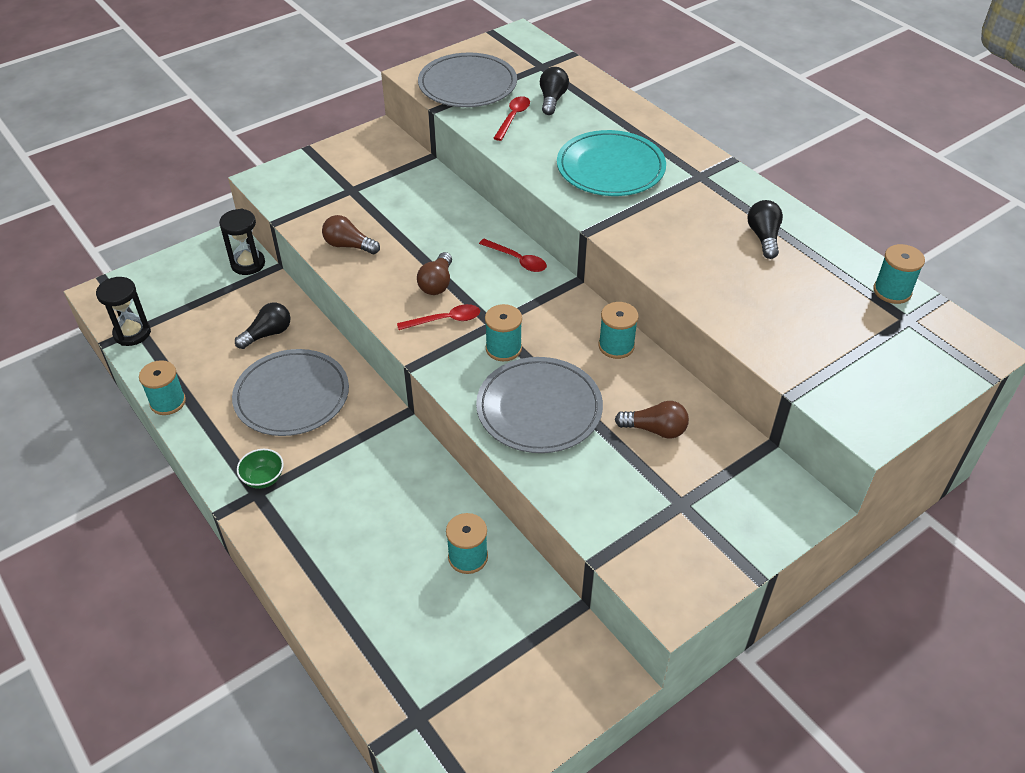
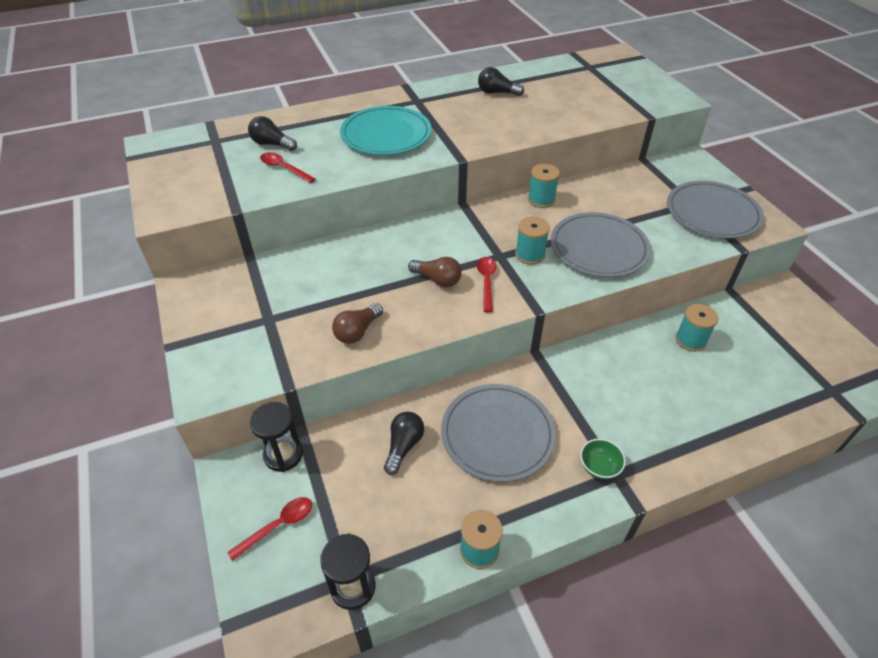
camera: 75 degrees left, 0 degrees up
(268, 334) = (403, 446): black light bulb -> black light bulb turned 45 degrees clockwise
(467, 85) = (210, 185): grey plate -> grey plate (712, 213)
(517, 260) = (426, 229): red spoon -> red spoon (278, 526)
(655, 429) = (626, 200): brown light bulb -> none
(892, 291) = (563, 65): turquoise spool -> none

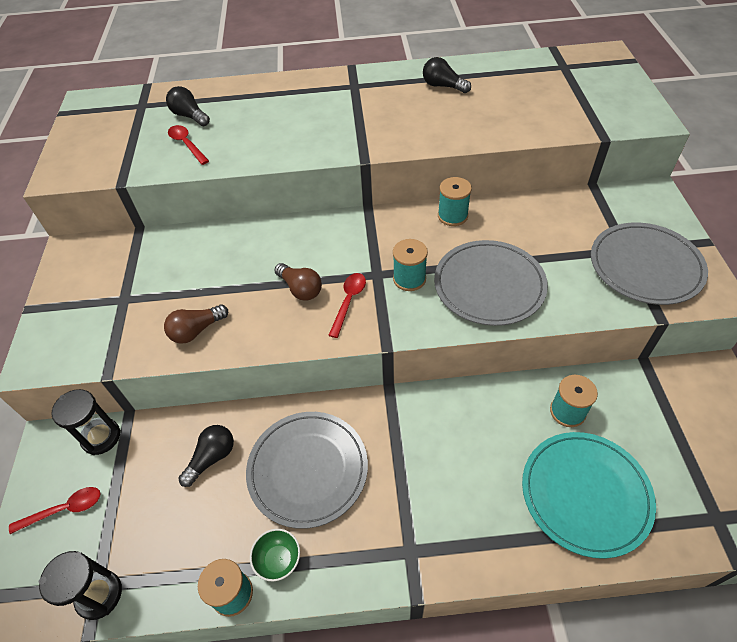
camera: 20 degrees right, 5 degrees up
(386, 134) = (303, 120): turquoise plate -> turquoise plate (585, 494)
(599, 467) = (395, 537): green bowl -> green bowl (278, 560)

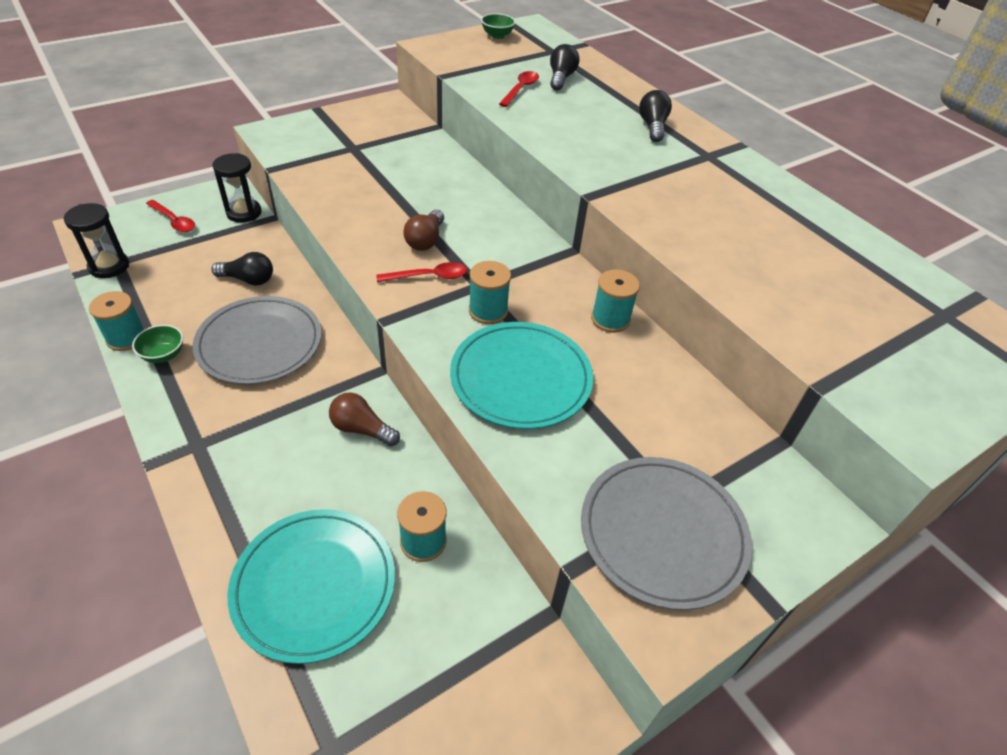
camera: 55 degrees right, 5 degrees down
(82, 128) = (497, 36): none -> green bowl
(196, 331) = (340, 197): brown light bulb -> brown light bulb (361, 429)
(443, 86) = (777, 218): black light bulb -> black light bulb (652, 127)
(489, 285) = (521, 378): grey plate -> turquoise plate

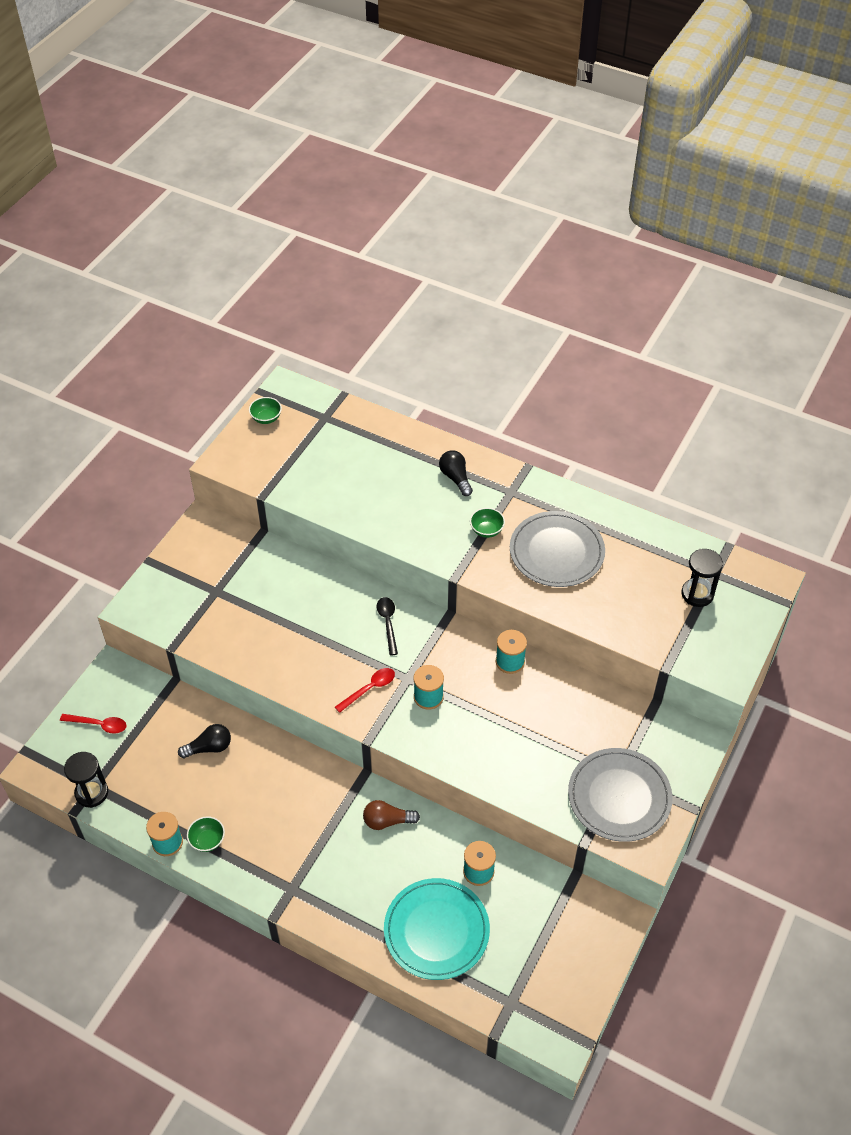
camera: 25 degrees left, 5 degrees up
(244, 213) = (147, 687): black hourglass -> black hourglass (697, 594)
(259, 343) = (266, 795): grey plate -> grey plate (556, 552)
(425, 240) = (343, 657): brown light bulb -> none
(497, 233) = (388, 623): none -> black spoon
(520, 89) = (333, 483): red spoon -> none
(521, 378) = (483, 738): turquoise plate -> none
(561, 78) = (354, 452): black light bulb -> none
(657, 173) = (486, 530): none -> green bowl

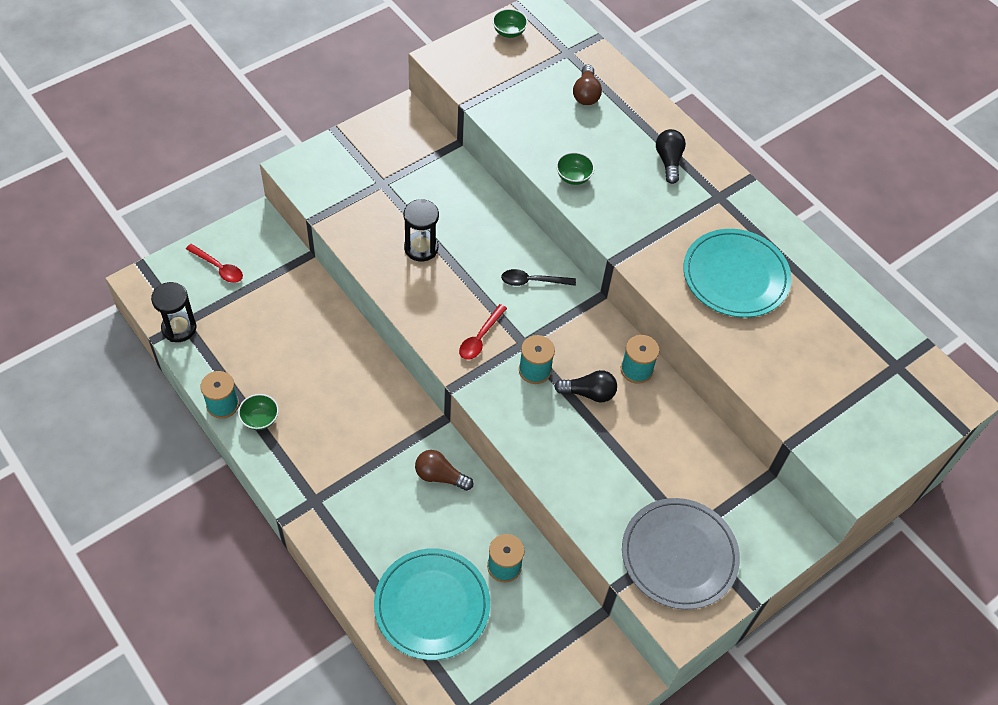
camera: 20 degrees right, 5 degrees up
(209, 747) = (308, 332): black light bulb -> black light bulb (589, 393)
(359, 447) = (586, 94): none -> brown light bulb
(369, 689) = (480, 338): red spoon -> red spoon turned 135 degrees clockwise
(388, 623) = (532, 281): black spoon -> black spoon turned 105 degrees counterclockwise
(486, 530) = (673, 225): green bowl -> green bowl (573, 177)
(556, 552) = (735, 276): grey plate -> turquoise plate
(697, 594) = (866, 380): black hourglass -> black hourglass (421, 248)

